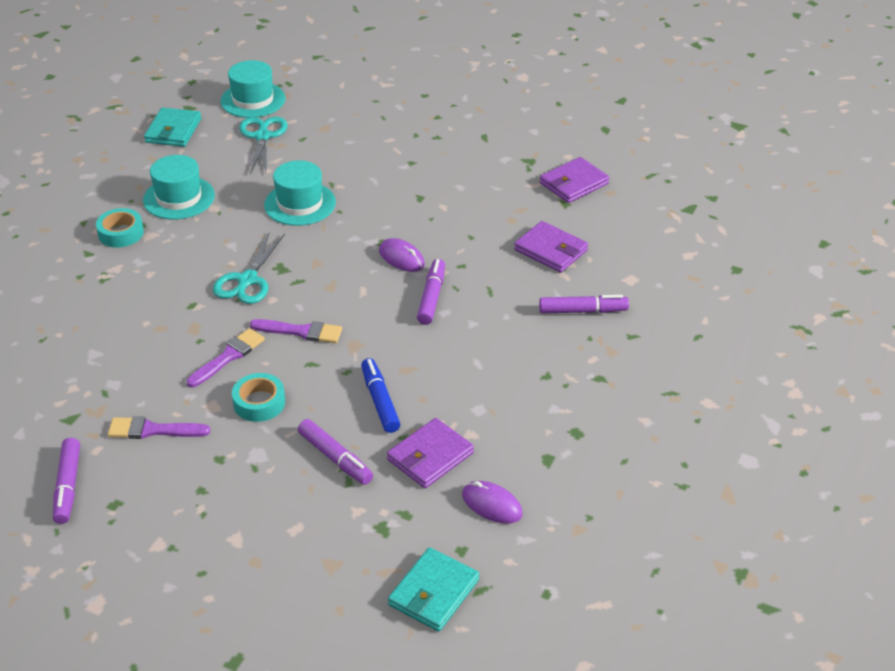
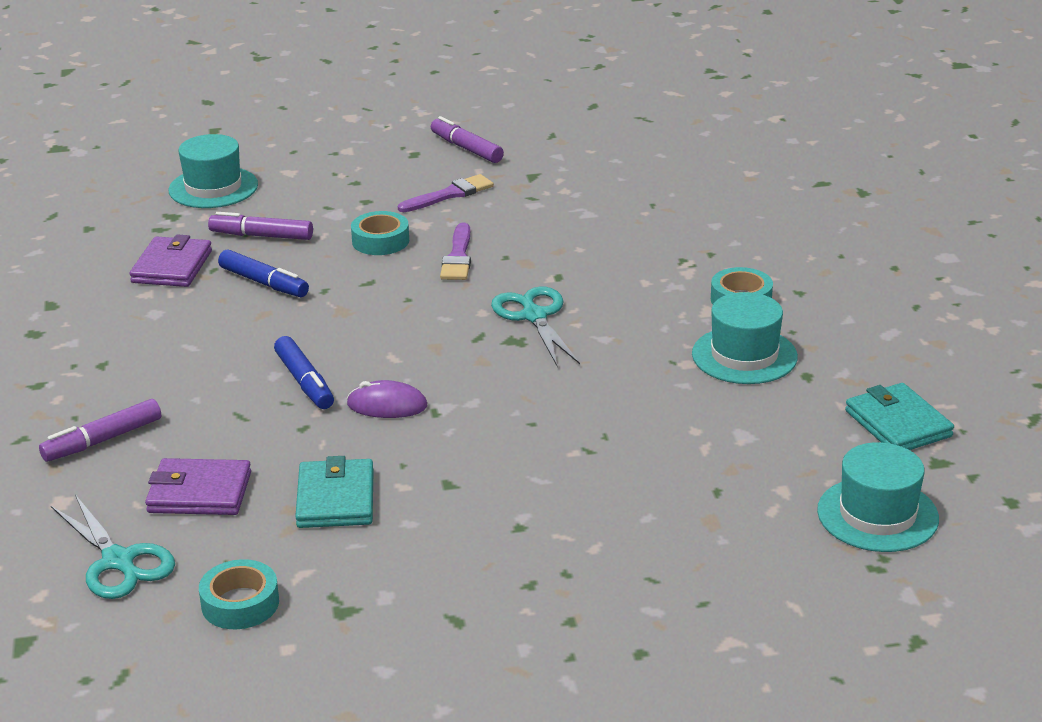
camera: 145 degrees right, 10 degrees down
(262, 136) = (773, 469): turquoise scissors -> turquoise scissors (118, 561)
(300, 204) = (592, 410): turquoise hat -> turquoise hat (213, 188)
(301, 331) = (413, 300): purple brush -> none
(432, 297) = (304, 382): purple marker -> blue marker
(434, 592) = (91, 202): turquoise wallet -> turquoise wallet (335, 499)
(491, 505) = (83, 259): purple mouse -> none
(574, 183) = (240, 603): purple wallet -> turquoise tape

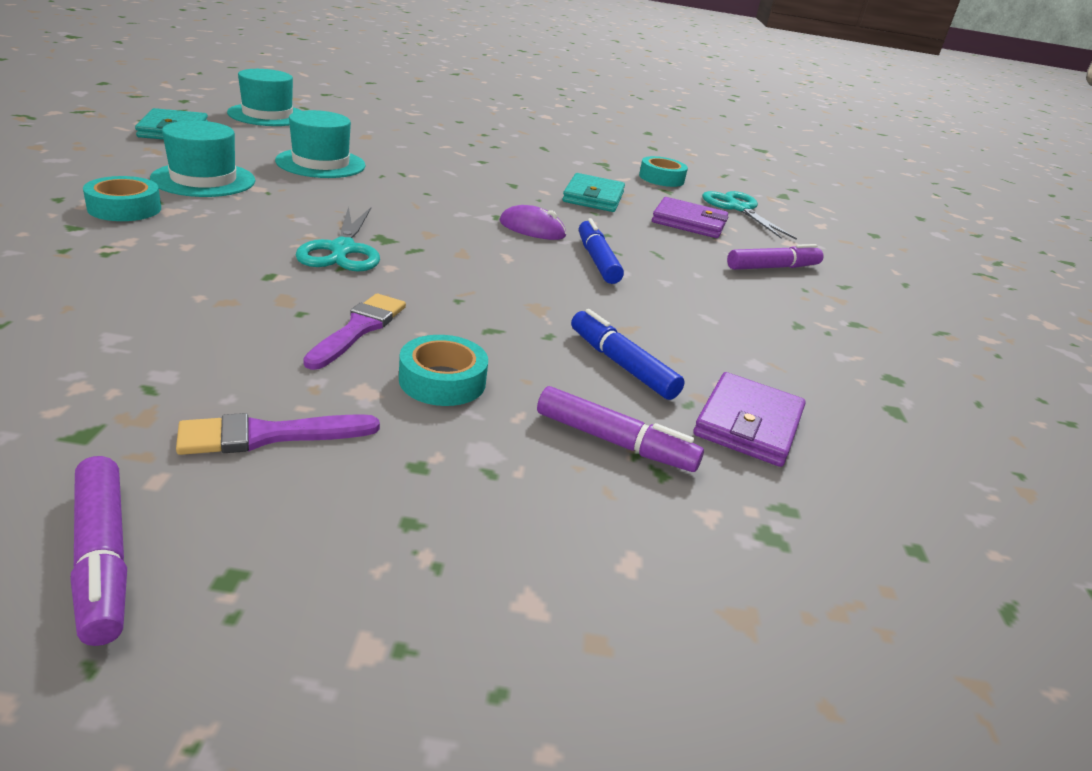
camera: 170 degrees left, 0 degrees up
(213, 188) = (698, 599): turquoise hat -> turquoise hat (321, 163)

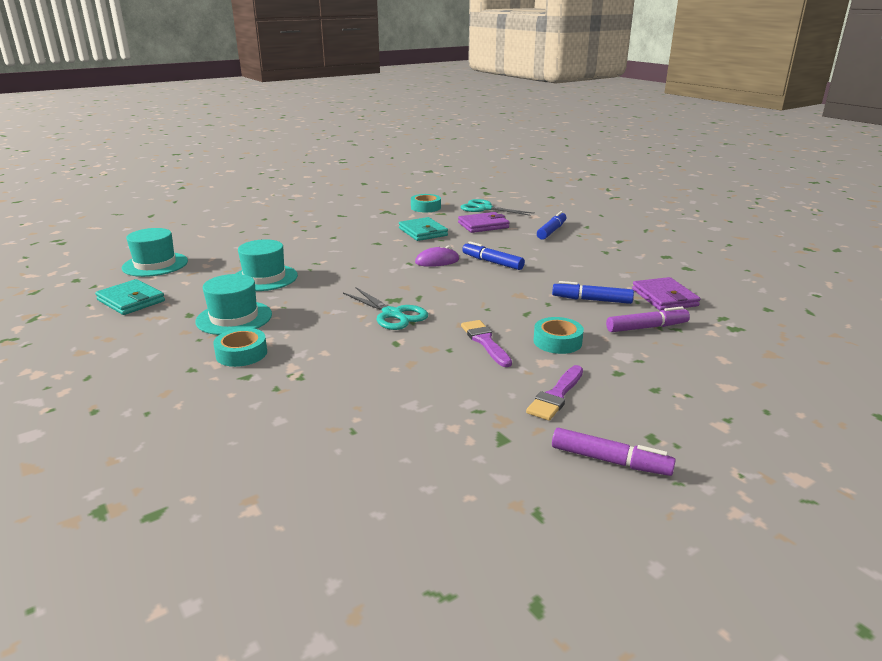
camera: 35 degrees left, 5 degrees down
(773, 267) = (551, 231): purple marker -> blue marker

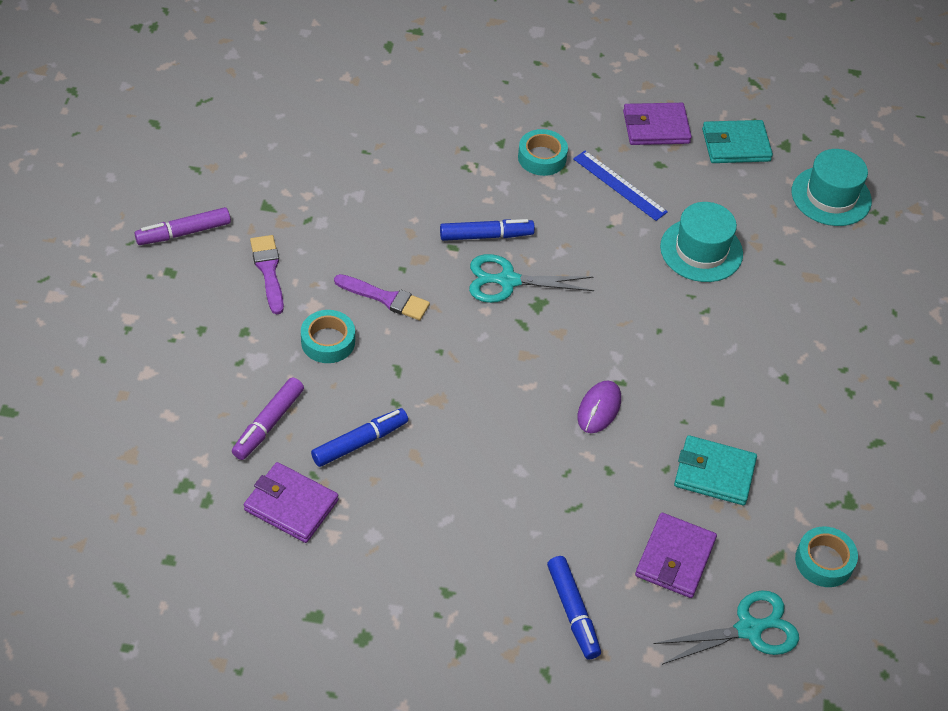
camera: 130 degrees right, 25 degrees up
(142, 330) = (656, 127): none -> purple wallet
(234, 318) = (619, 185): turquoise hat -> blue ruler
(492, 262) = (541, 453): blue marker -> blue marker (486, 236)

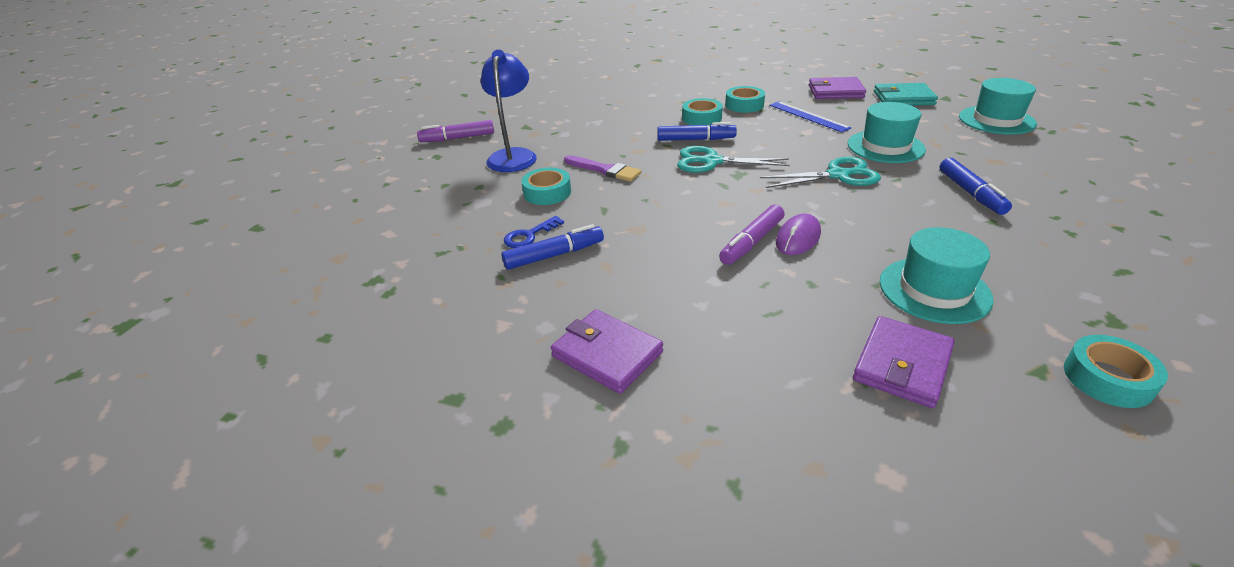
camera: 15 degrees right, 15 degrees down
(268, 270) = (513, 156): purple brush -> blue lamp
(268, 424) = (473, 241): purple marker -> purple marker (751, 242)
(291, 505) = (469, 299): purple wallet -> purple wallet (607, 354)
(326, 414) = (529, 236): none -> blue key
(490, 188) = (702, 118): none -> turquoise tape
(573, 612) = (773, 414): blue marker -> blue marker (970, 193)
(714, 473) = (934, 290): turquoise wallet -> turquoise hat
(748, 629) = (1027, 452): turquoise scissors -> turquoise scissors (838, 175)

